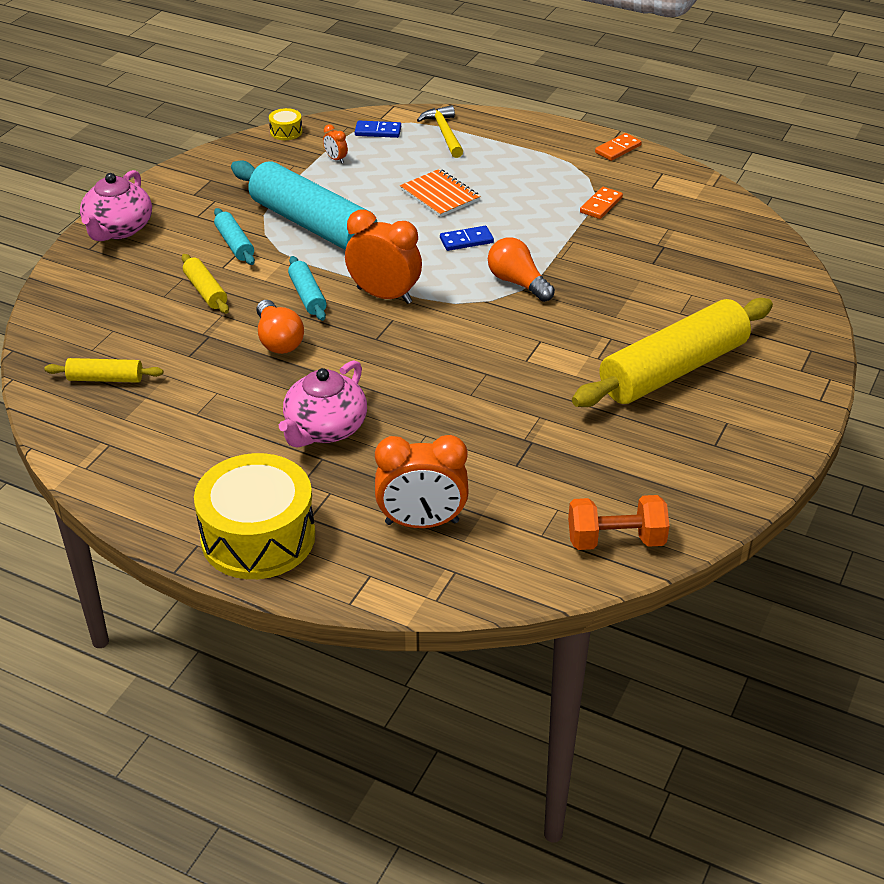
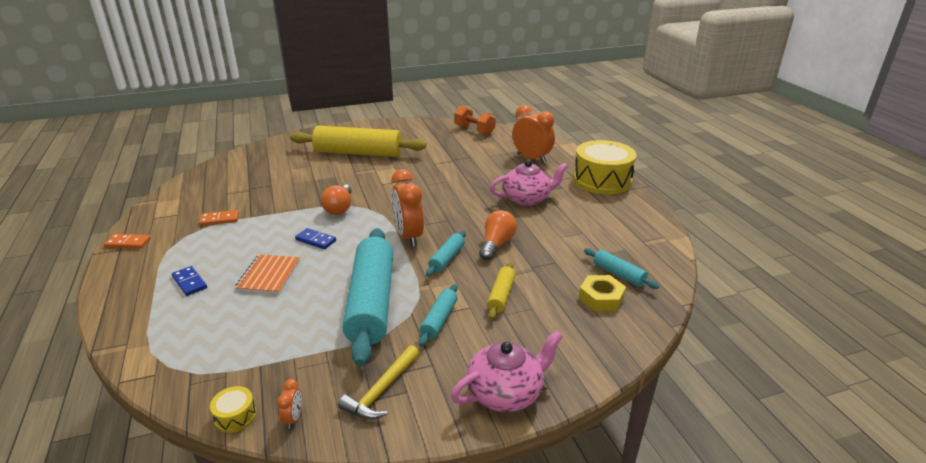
camera: 135 degrees left, 10 degrees down
(104, 341) = (601, 297): none -> yellow nut
(105, 379) = (618, 274): yellow rolling pin -> turquoise rolling pin
(336, 159) = (261, 352): orange clock -> orange clock (293, 418)
(378, 131) = (186, 359): blue domino -> blue domino (189, 282)
(444, 133) = (160, 323): yellow hammer -> yellow hammer (381, 390)

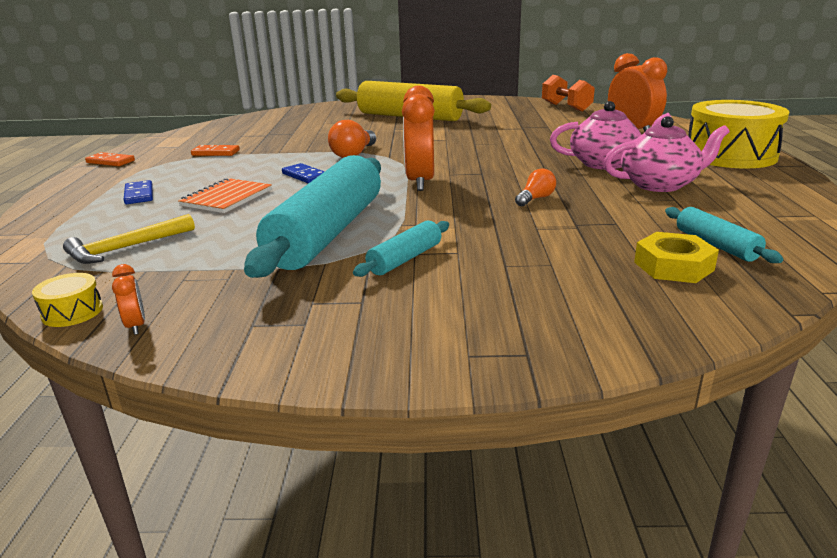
camera: 20 degrees right, 5 degrees down
(293, 418) = (136, 326): orange clock -> orange clock turned 45 degrees counterclockwise
(381, 390) = (271, 317): yellow hammer -> yellow hammer (126, 248)
(447, 258) = (457, 205): turquoise rolling pin -> none
(496, 244) = (535, 199): orange light bulb -> orange light bulb, size x0.62
(501, 295) = (511, 246): yellow rolling pin -> none
(506, 392) = (452, 349): pink teapot -> pink teapot (660, 184)

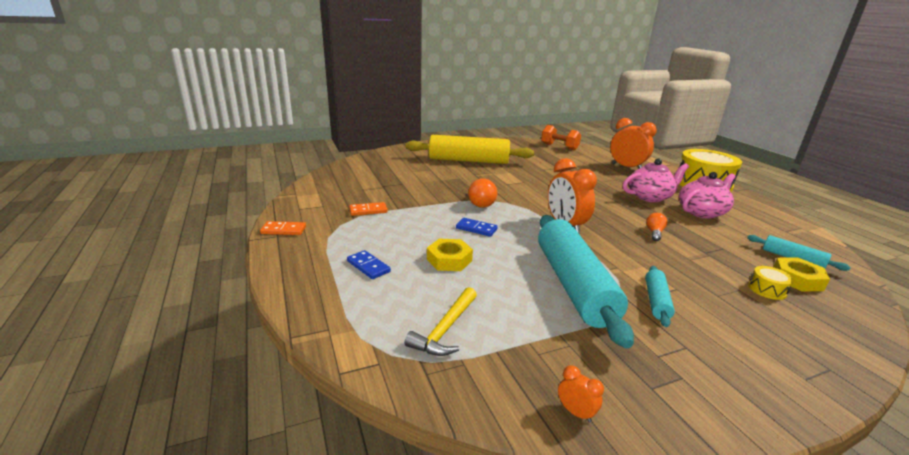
camera: 25 degrees left, 0 degrees up
(72, 312) = (504, 412): yellow drum -> yellow drum (767, 289)
(227, 198) = (449, 260): orange notebook -> yellow nut

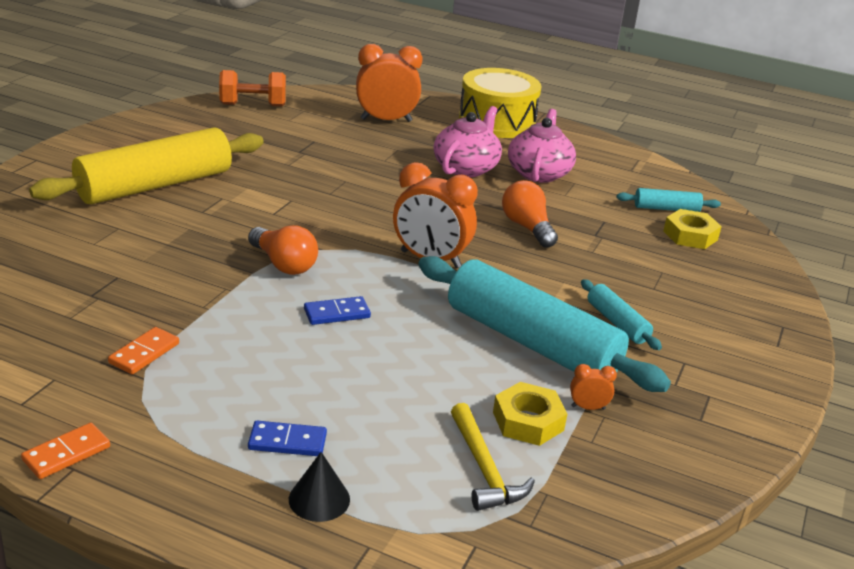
camera: 45 degrees left, 5 degrees up
(342, 296) = (319, 499): none -> black cone
(449, 260) = (369, 378): yellow nut -> yellow nut (528, 421)
(575, 412) = (677, 478): orange clock -> orange clock (588, 407)
(654, 233) = (527, 227): orange light bulb -> orange light bulb, size x1.62
(767, 289) = (681, 260): yellow drum -> none

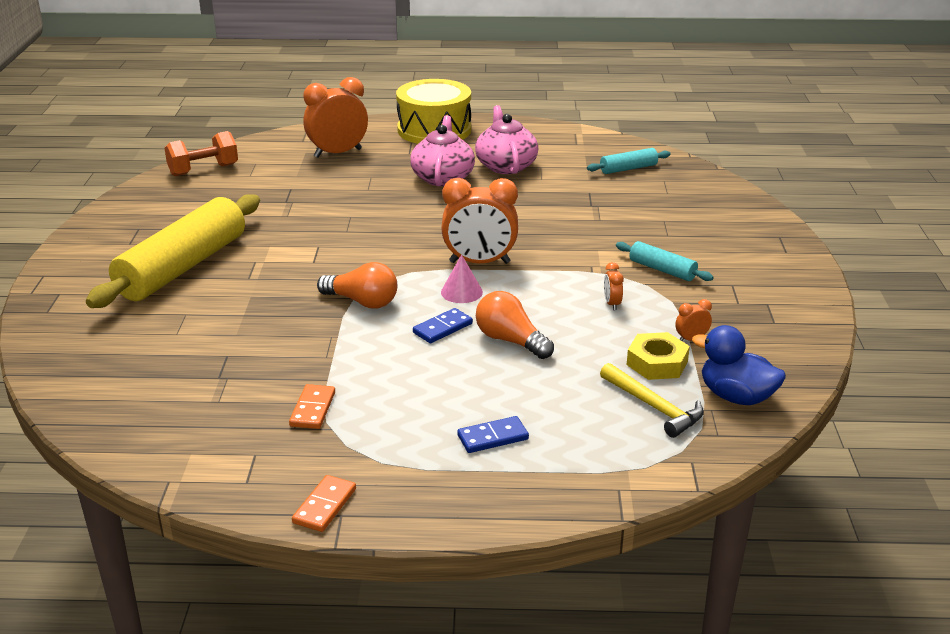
camera: 20 degrees left, 0 degrees up
(319, 499) = (554, 469): black cone -> none
(387, 283) = (461, 292): none -> pink cone
(527, 227) = (534, 214): orange light bulb -> orange light bulb (510, 341)
(531, 342) = (612, 304): turquoise rolling pin -> orange clock
(587, 489) = (736, 397): none -> blue duck
(690, 235) = (662, 185): yellow nut -> none

